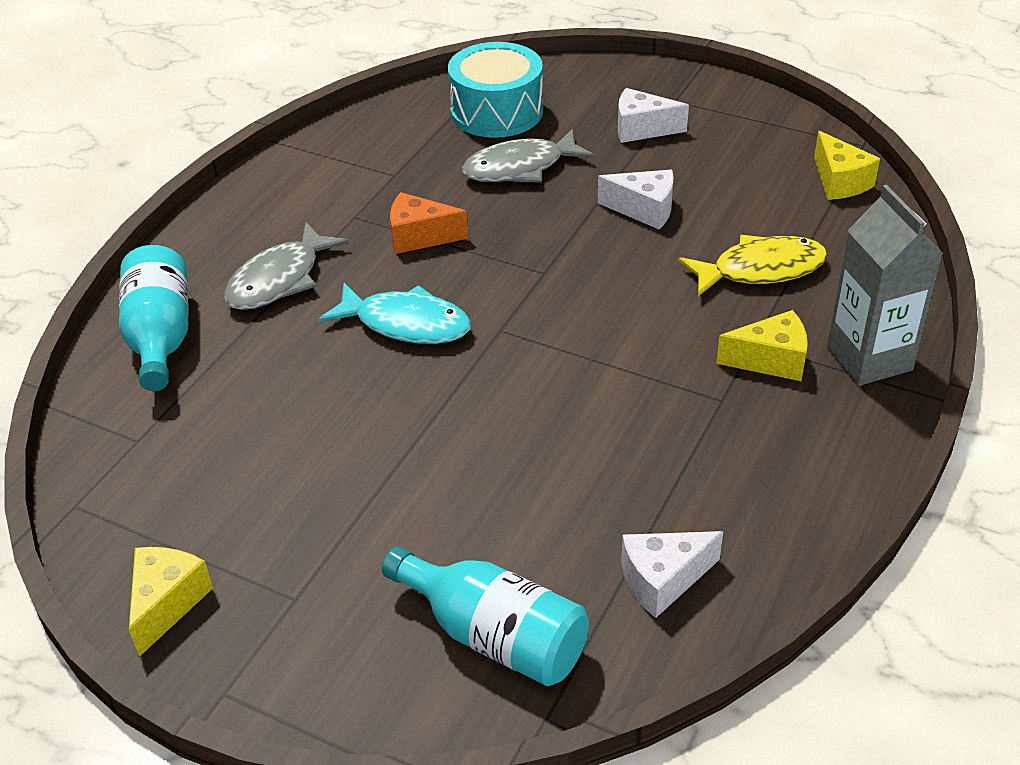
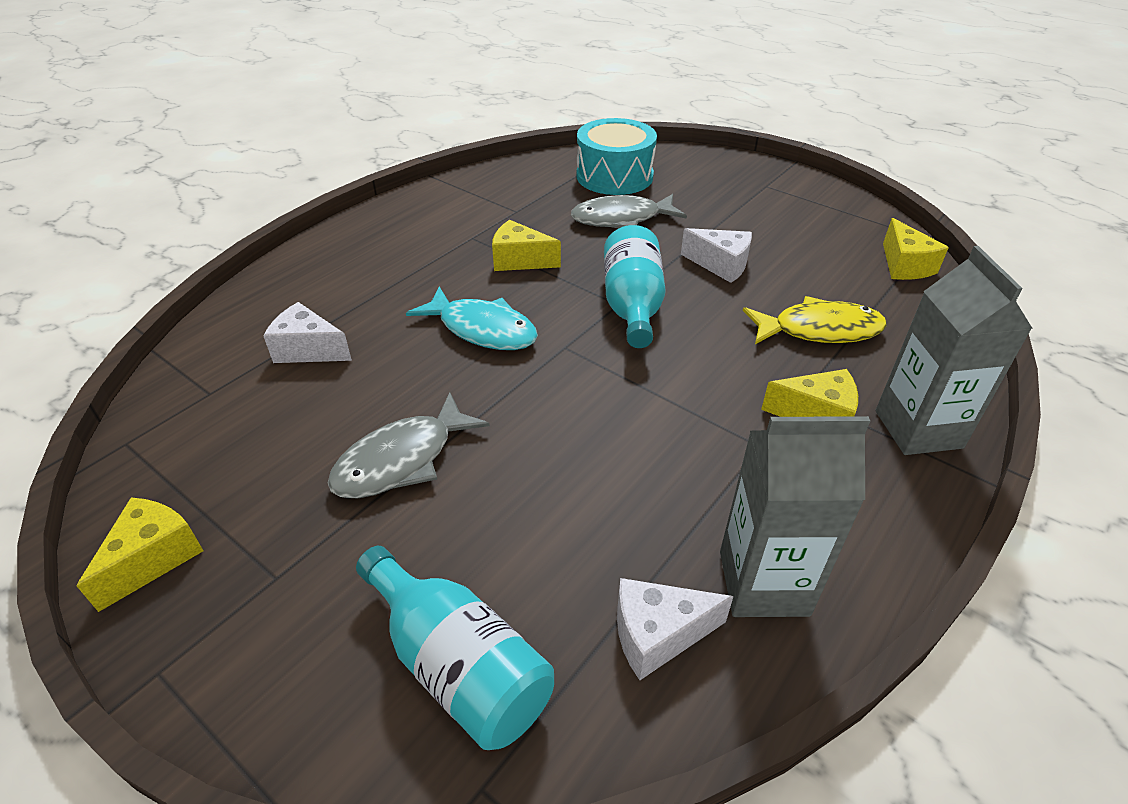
camera: 10 degrees right, 0 degrees up
(160, 336) = (273, 309): turquoise bottle -> turquoise bottle (632, 305)
(279, 280) = (390, 278): grey fish -> grey fish (402, 460)
(419, 237) = (519, 260): orange cheese -> yellow cheese
(642, 129) = (732, 203): white cheese -> white cheese (308, 350)
(746, 522) = (763, 583): none -> grey carton

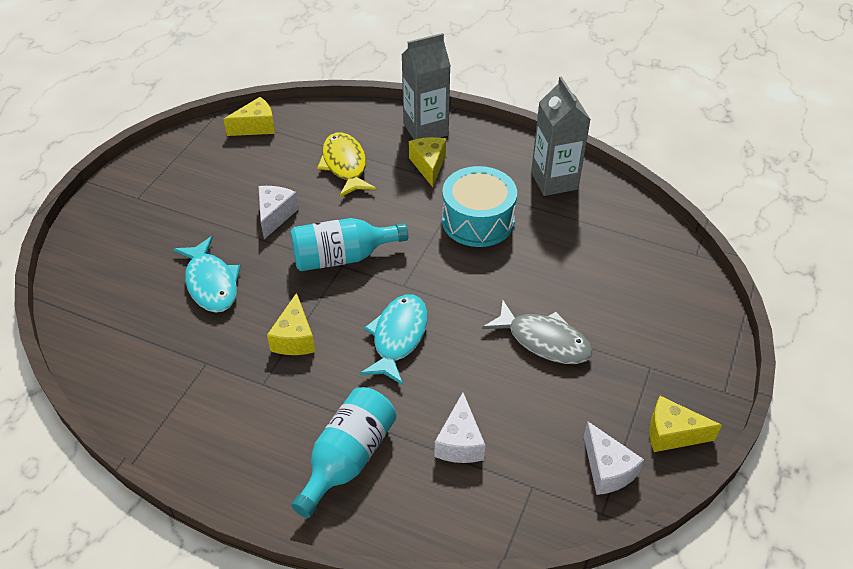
camera: 105 degrees left, 5 degrees up
(458, 665) = (653, 275): turquoise bottle -> turquoise bottle (348, 458)
(614, 176) = (124, 301): turquoise drum -> turquoise drum (478, 220)
(621, 219) = (211, 283): grey fish -> turquoise fish
(658, 635) = (600, 212): white cheese -> white cheese (607, 469)

